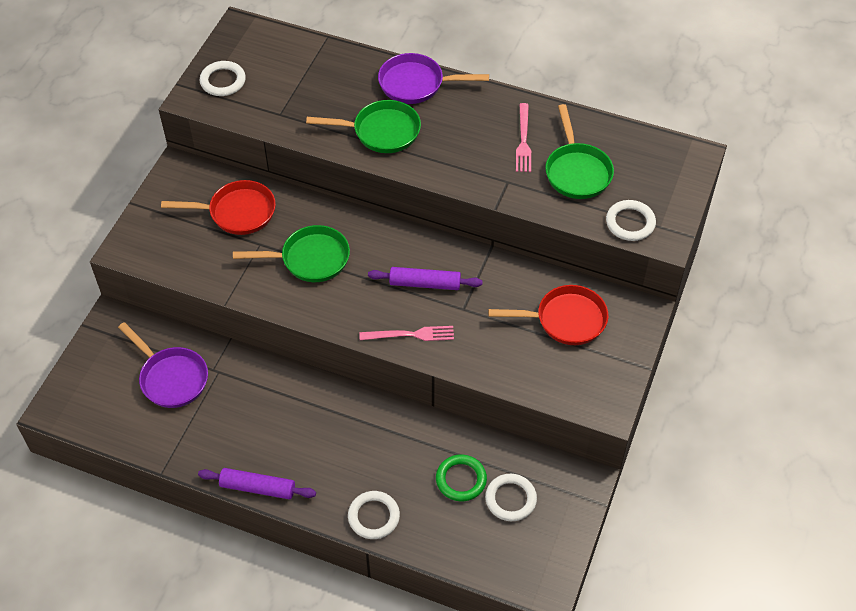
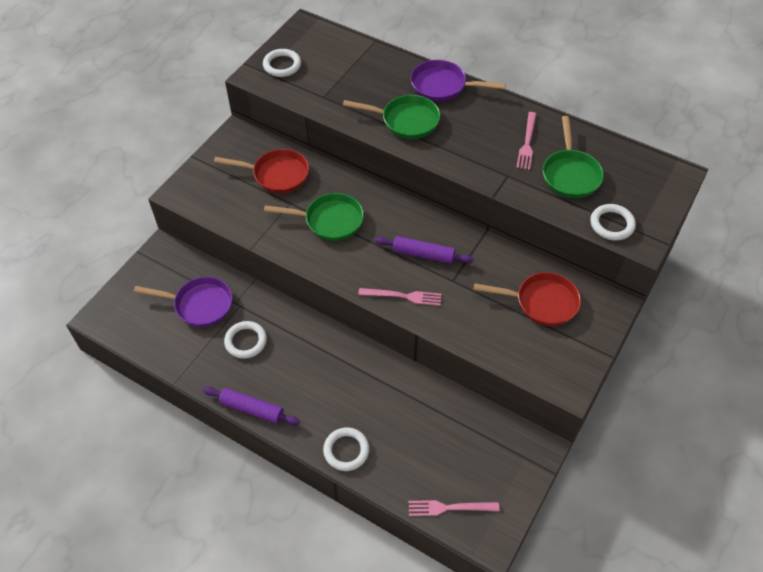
camera: 10 degrees right, 0 degrees up
(171, 378) = (199, 305): purple pan -> purple pan turned 45 degrees counterclockwise
(461, 479) = (428, 429): green ring -> none
(498, 560) = (449, 507): none -> pink fork
(510, 499) = (469, 454): white ring -> white ring (246, 341)

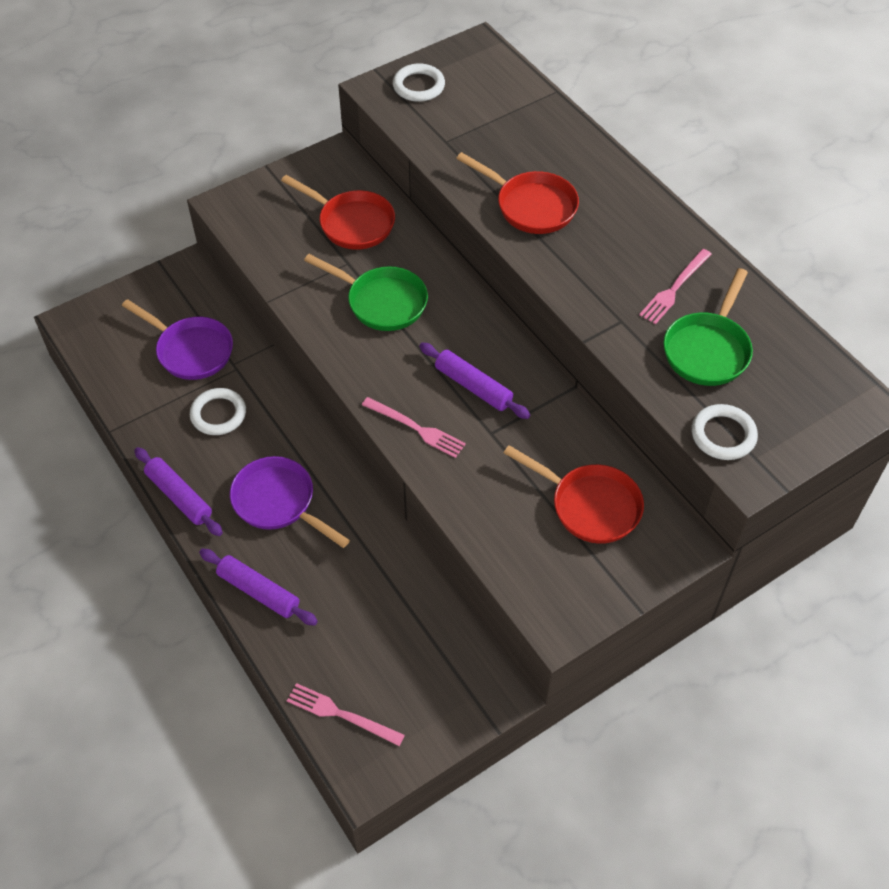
camera: 25 degrees right, 0 degrees up
(346, 450) = (259, 591): white ring -> purple rolling pin
(406, 121) = (531, 206): green pan -> red pan
(442, 86) = (608, 177): purple pan -> purple pan (278, 502)

